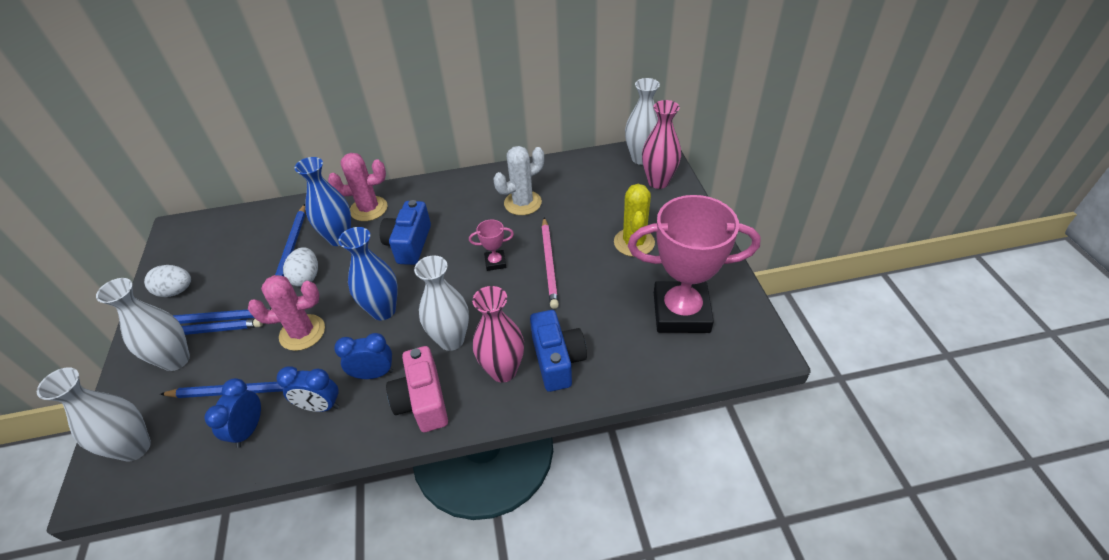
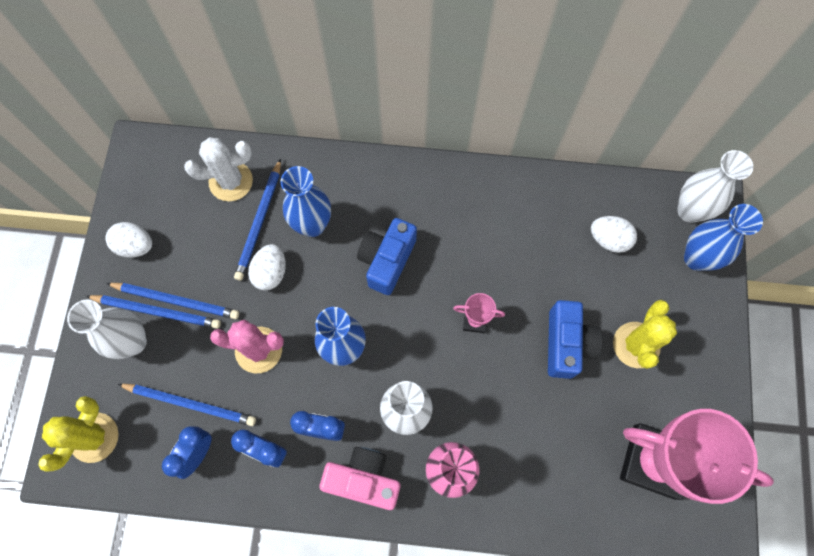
camera: 15 degrees right, 25 degrees up
(135, 448) = (94, 437): white vase -> yellow cactus
(369, 209) = (351, 188): pink cactus -> none
(422, 401) = (364, 479): pink camera -> pink camera turned 105 degrees clockwise
(522, 203) = (527, 239): white cactus -> white cactus (231, 181)
(549, 264) = (533, 344): pink pencil -> none
(557, 360) = (506, 477): blue camera -> blue camera (566, 344)
(587, 188) = (609, 239): none -> white egg
(658, 182) = (696, 258): pink vase -> blue vase

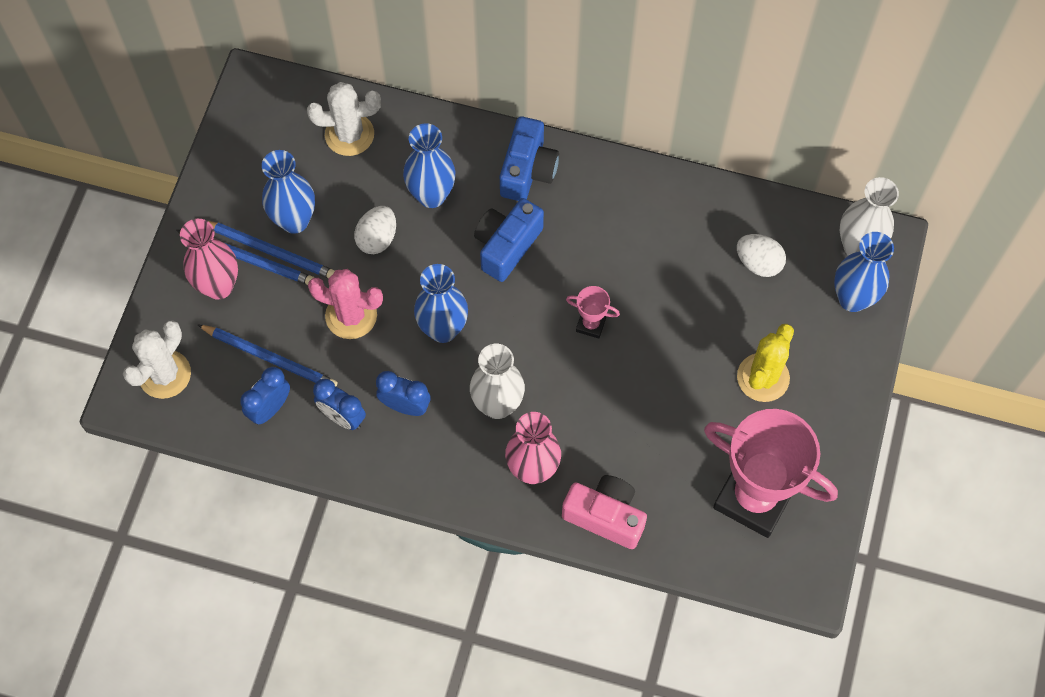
camera: 10 degrees right, 5 degrees down
(94, 437) = (164, 374): yellow cactus -> white cactus
(133, 342) = (218, 286): white vase -> pink vase
(135, 246) = (235, 187): white egg -> none
(193, 268) = (294, 220): none -> blue vase
(259, 222) = (374, 183): blue pencil -> none
(364, 479) = (440, 463): pink camera -> pink camera (605, 516)
(566, 344) = (686, 364): blue camera -> blue camera (528, 170)

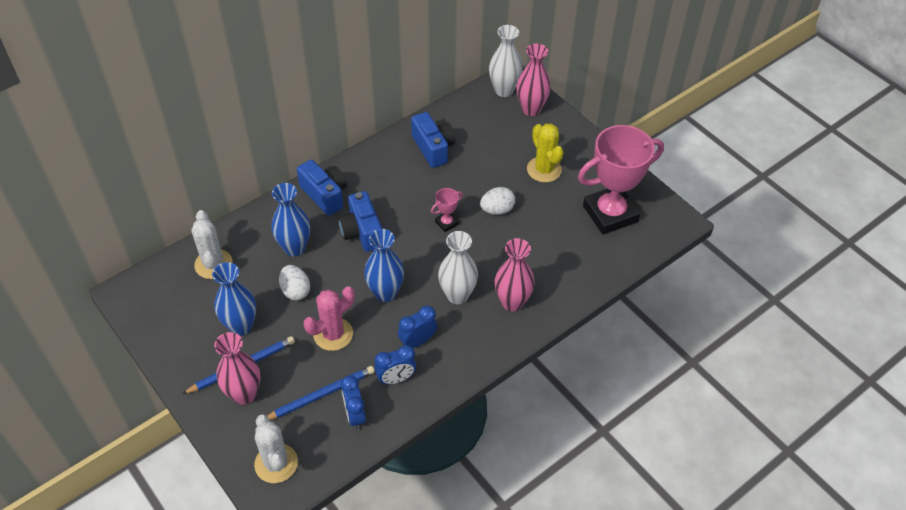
camera: 55 degrees left, 15 degrees down
(271, 251) = (249, 351): blue pencil -> none
(349, 134) = (213, 264): white cactus -> white cactus turned 45 degrees counterclockwise
(605, 516) = (568, 285): pink camera -> none
(692, 233) = (433, 148): none -> blue camera
(758, 263) = (476, 133): white egg -> white egg (497, 210)
(852, 298) = (531, 109): blue vase -> pink vase

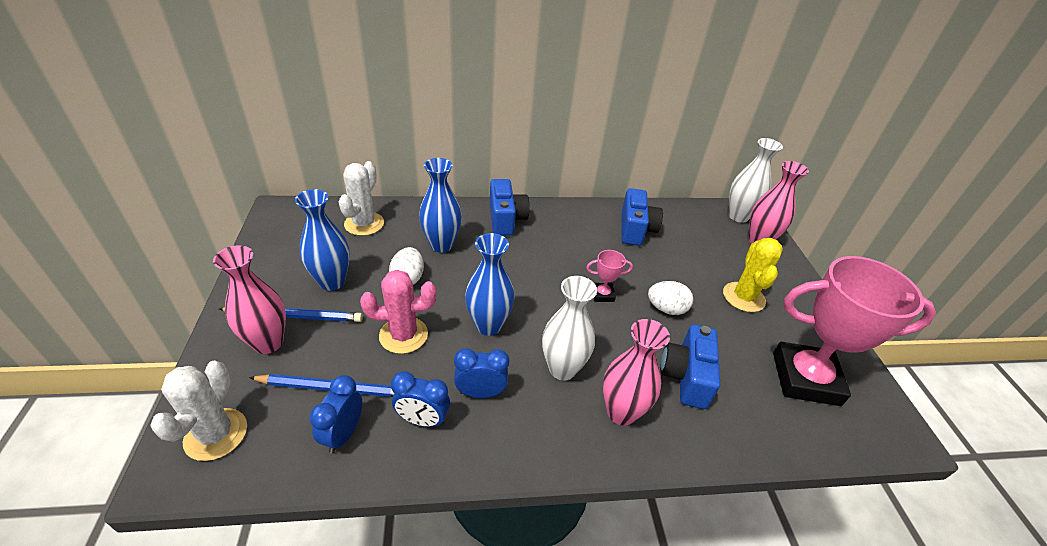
camera: 30 degrees right, 10 degrees down
(362, 232) = (513, 262): blue camera -> blue camera (686, 376)

